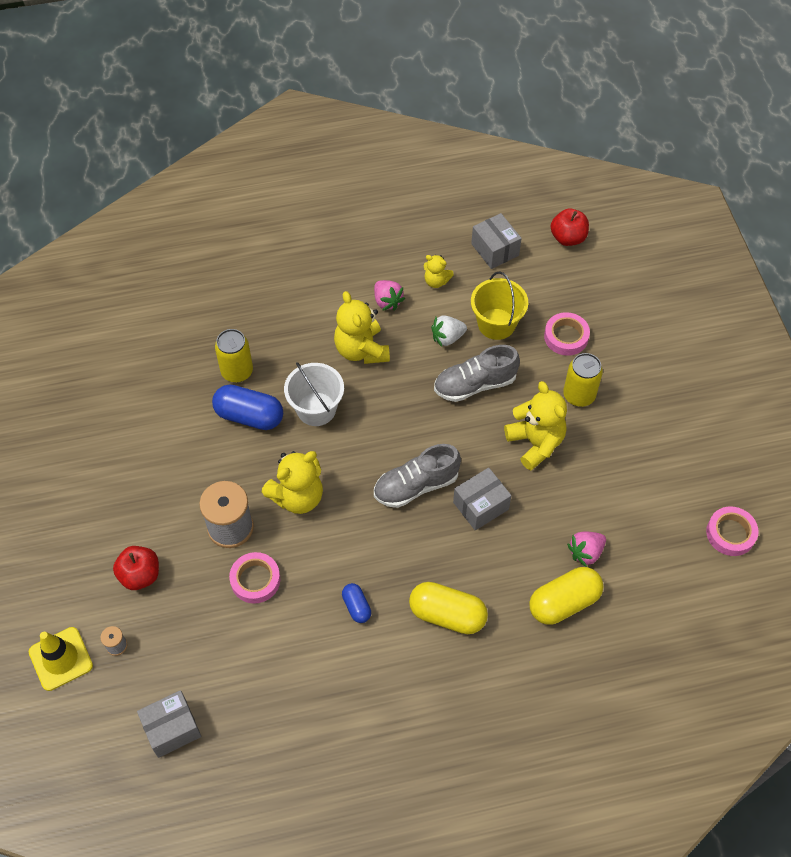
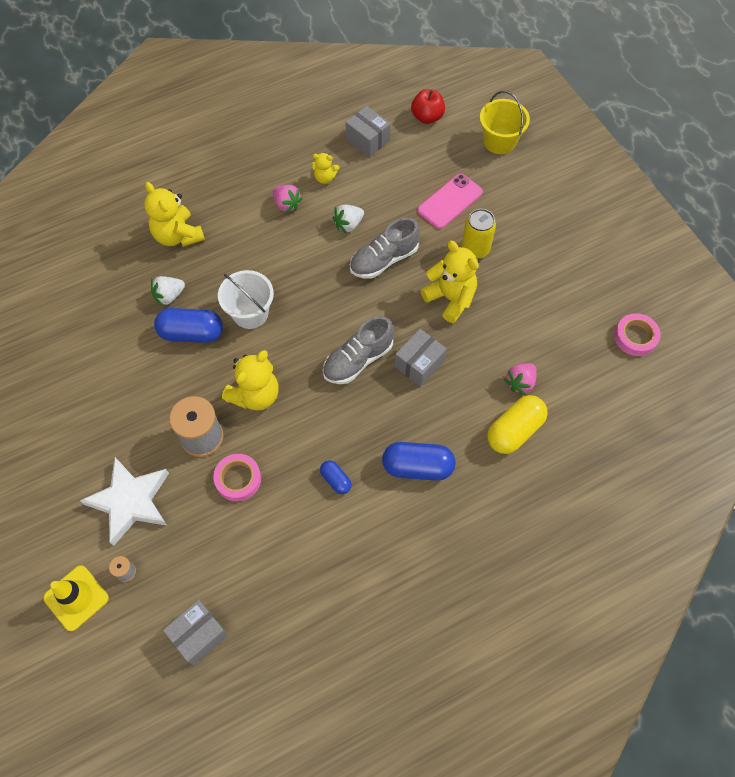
camera: 15 degrees left, 5 degrees up
(140, 575) = (130, 501): red apple -> white star
(237, 371) = (169, 296): yellow can -> white strawberry
(361, 350) = (276, 252): yellow teddy bear -> yellow teddy bear (178, 235)
(447, 614) = (417, 467): yellow capsule -> blue capsule
(496, 324) = (387, 203): yellow bucket -> yellow bucket (499, 141)
(566, 337) = (450, 201): pink tape -> pink phone

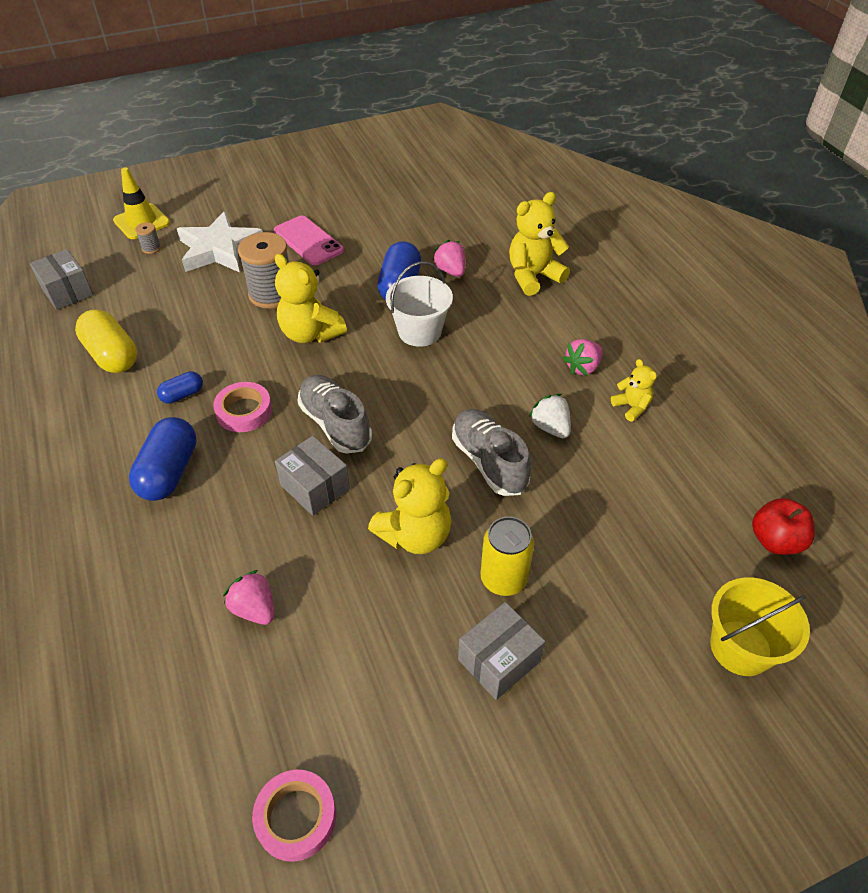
camera: 95 degrees right, 15 degrees down
(169, 296) = (451, 271): white strawberry -> pink strawberry
(238, 479) = (214, 319): pink tape -> pink tape (244, 411)
(325, 178) = (631, 407): yellow teddy bear -> yellow teddy bear turned 135 degrees clockwise
(368, 140) = (710, 459): grey box -> grey box (499, 660)
(450, 201) = (598, 554): pink phone -> pink phone (308, 241)
(514, 430) = (181, 589): yellow capsule -> yellow capsule (112, 355)

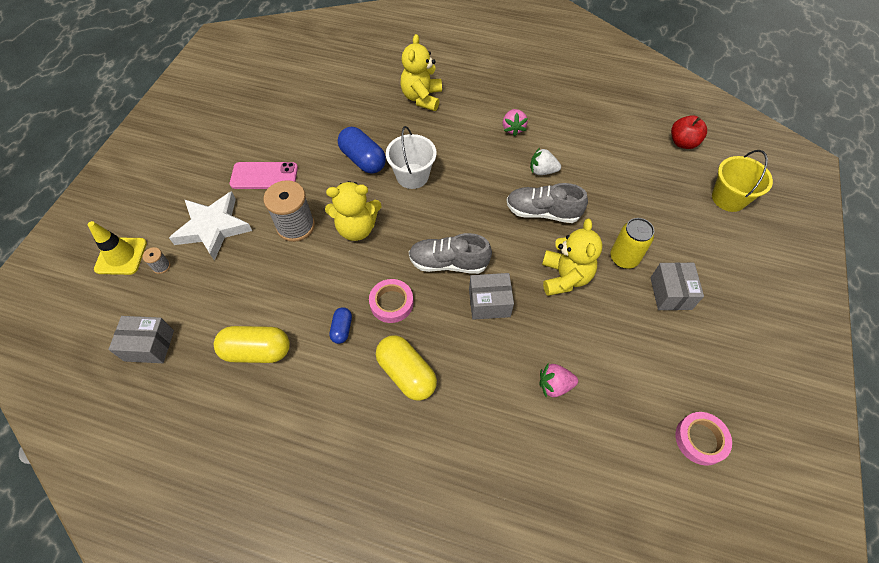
camera: 50 degrees left, 10 degrees up
(169, 472) = (406, 373): blue capsule -> yellow capsule
(451, 271) = (376, 128): pink strawberry -> none
(631, 407) = (558, 130): yellow teddy bear -> none

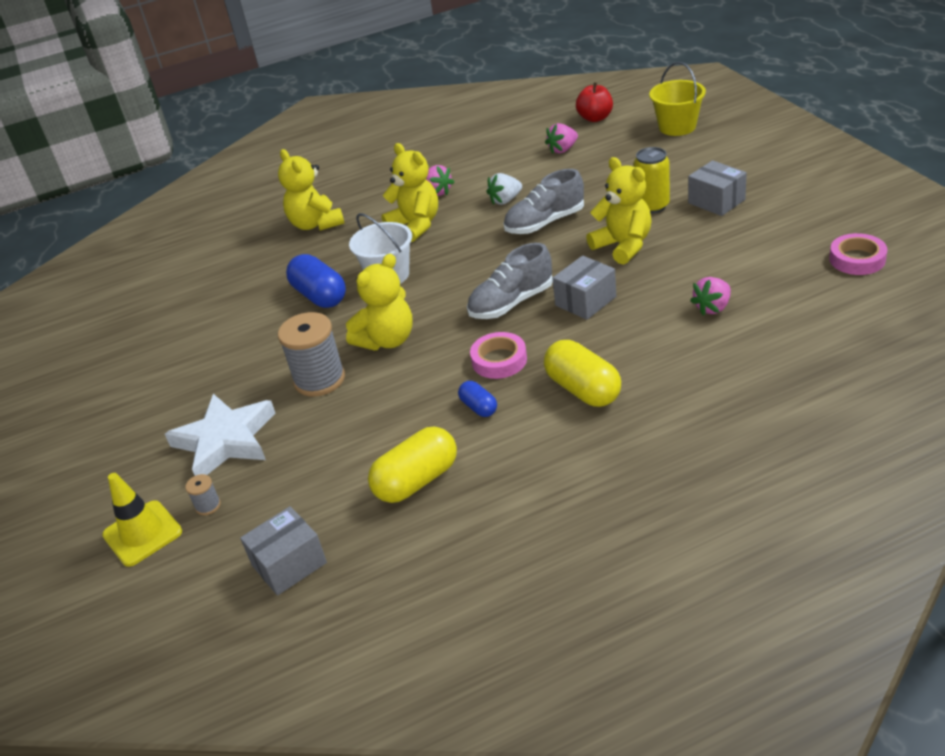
camera: 35 degrees left, 20 degrees down
(264, 176) = (226, 371): pink phone -> none
(363, 160) = (320, 296): blue capsule -> blue capsule turned 45 degrees clockwise
(406, 373) = (583, 389): yellow capsule -> yellow capsule turned 45 degrees clockwise
(470, 147) = (415, 225): none -> yellow teddy bear
(628, 155) = (563, 149): none -> pink strawberry

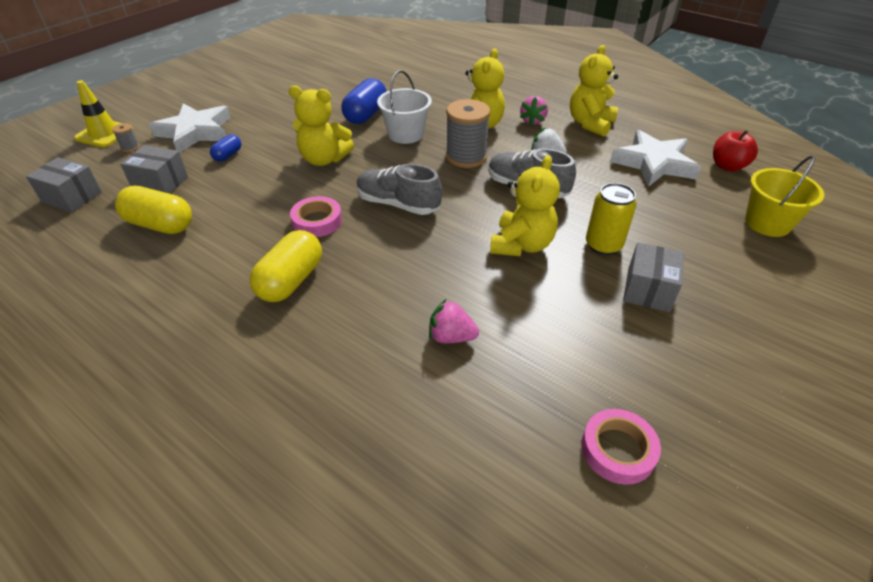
camera: 55 degrees right, 5 degrees up
(316, 224) = (452, 85): yellow teddy bear -> yellow teddy bear (590, 124)
(319, 379) = (268, 146): grey spool -> grey spool (466, 157)
(478, 407) = (253, 229): blue capsule -> blue capsule (228, 155)
(563, 149) = (654, 163): pink strawberry -> white star
(585, 301) = (421, 246): grey box -> grey box (160, 183)

